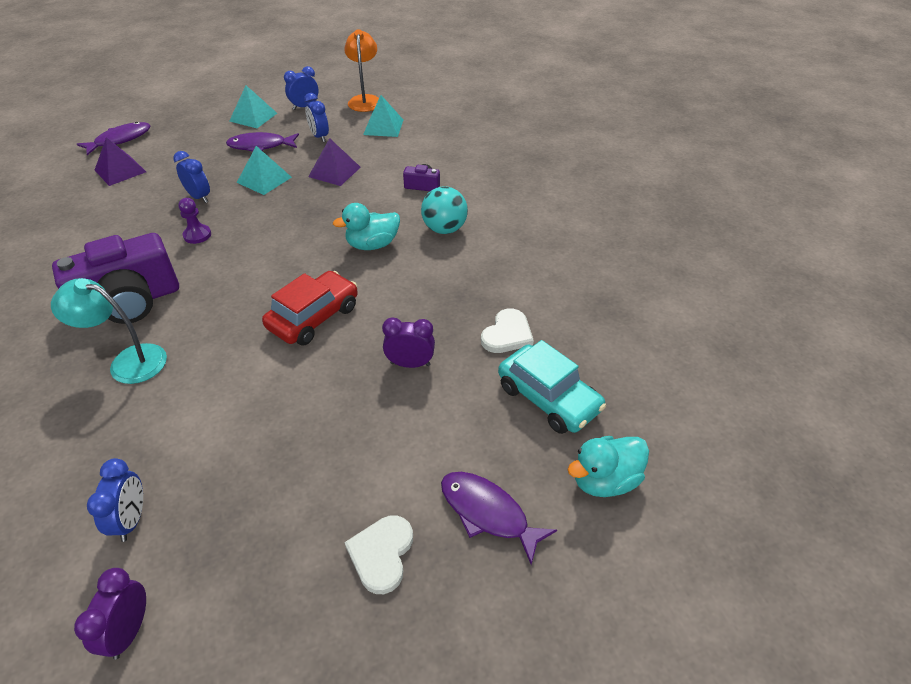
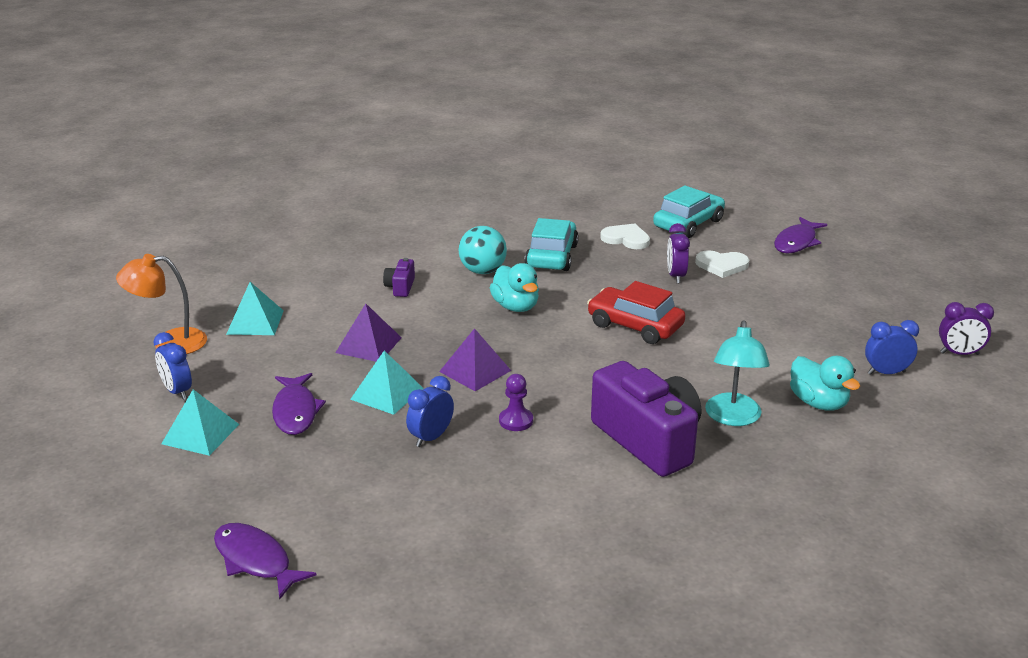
camera: 95 degrees left, 15 degrees down
(120, 171) = (360, 530): purple pyramid -> purple pyramid (475, 371)
(319, 137) = (275, 367): blue clock -> none
(381, 554) = (848, 274): white heart -> white heart (722, 265)
(469, 274) = (551, 256): none -> turquoise car
(604, 480) = (750, 208): turquoise duck -> turquoise duck (818, 403)

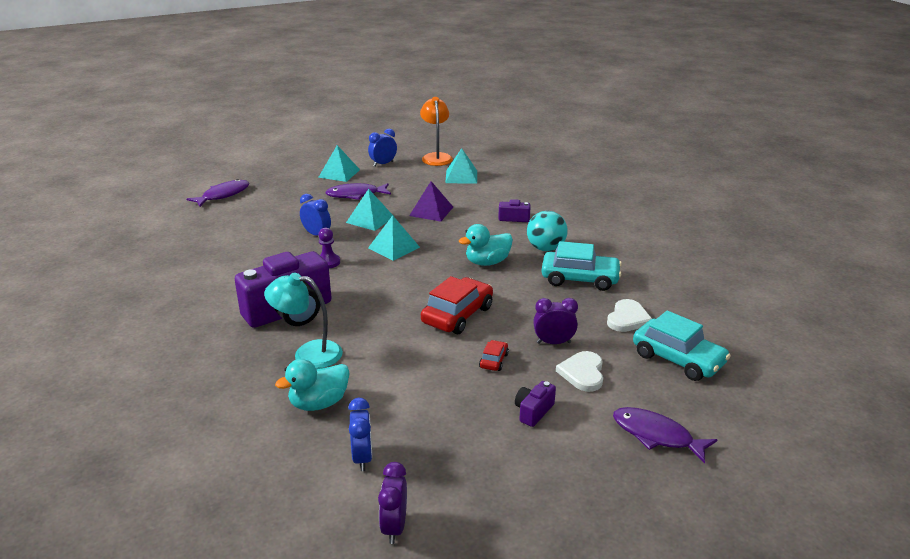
camera: 90 degrees right, 0 degrees up
(475, 371) = (394, 247): purple pyramid -> turquoise pyramid
(714, 307) = (493, 360): none -> red car
(786, 290) = (533, 411): none -> purple camera

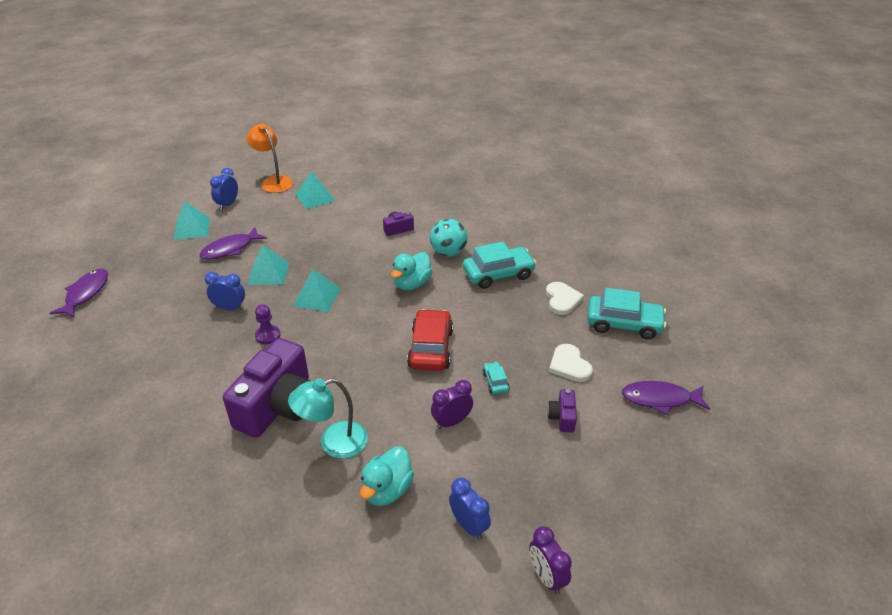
camera: 30 degrees left, 10 degrees up
(431, 211) = (319, 245): purple pyramid -> none
(493, 360) = (495, 382): red car -> turquoise car
(553, 342) = (526, 345): purple clock -> purple clock (451, 422)

